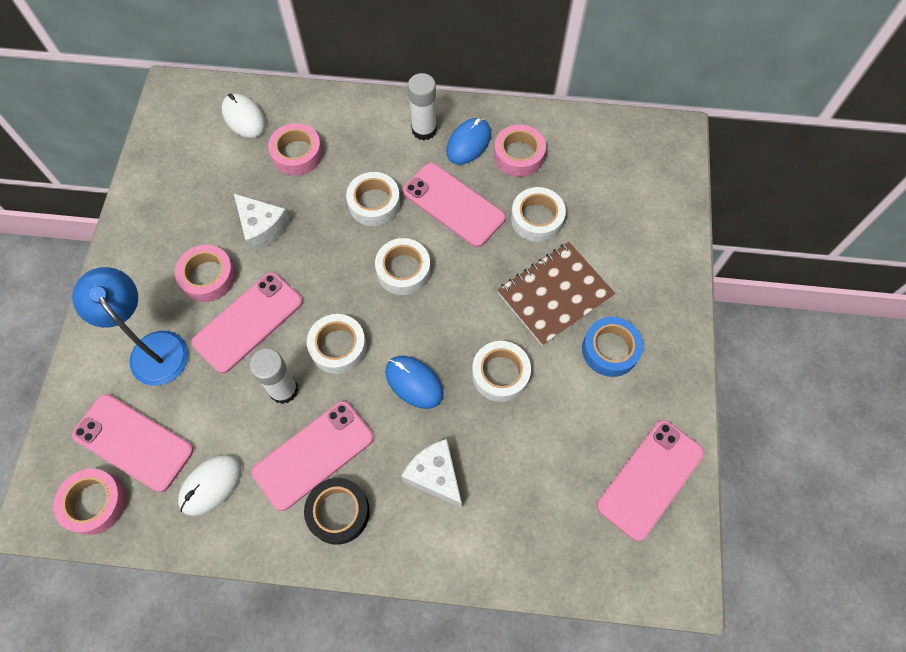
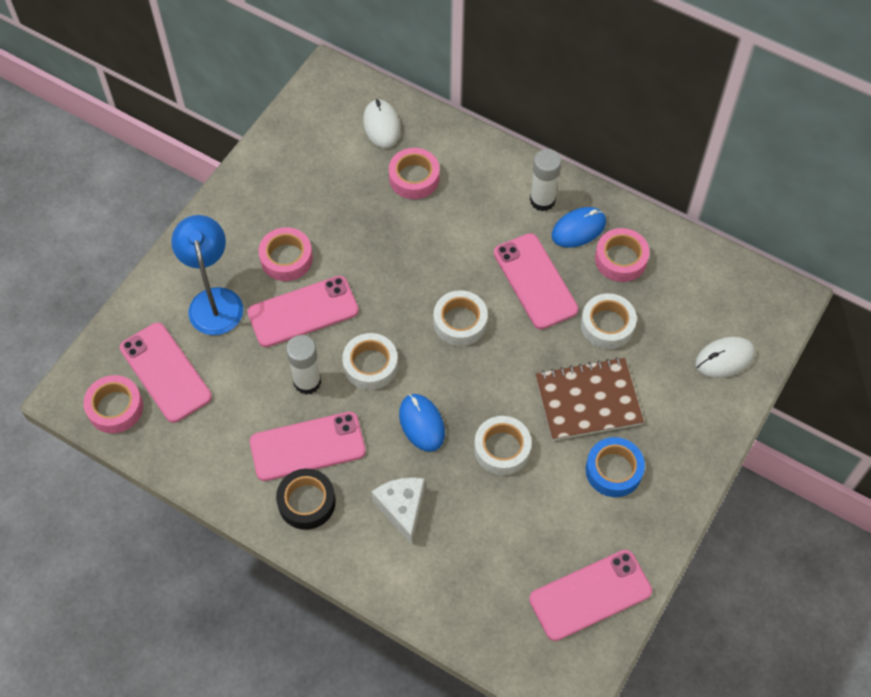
camera: 25 degrees right, 5 degrees down
(210, 485) = (212, 434): white mouse -> white mouse (724, 359)
(262, 228) = (352, 233): white cheese -> none
(374, 203) = (463, 251): white tape -> none

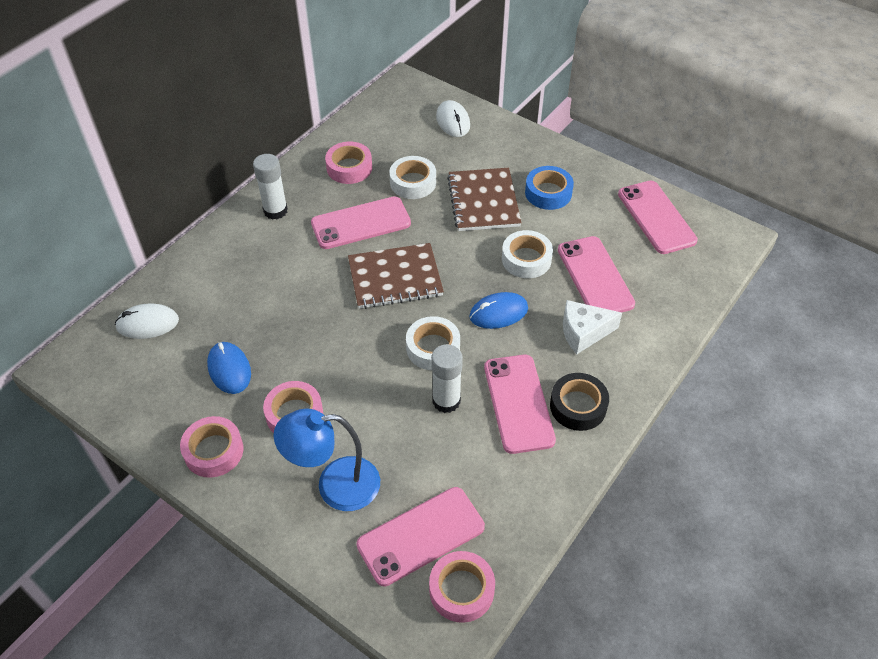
camera: 85 degrees left, 10 degrees down
(303, 312) = (363, 402): pink phone -> pink phone (595, 277)
(414, 178) = (222, 301): pink tape -> pink tape (214, 451)
(460, 322) = (395, 278): white tape -> brown notebook
(578, 229) = (312, 190): blue mouse -> blue mouse (229, 369)

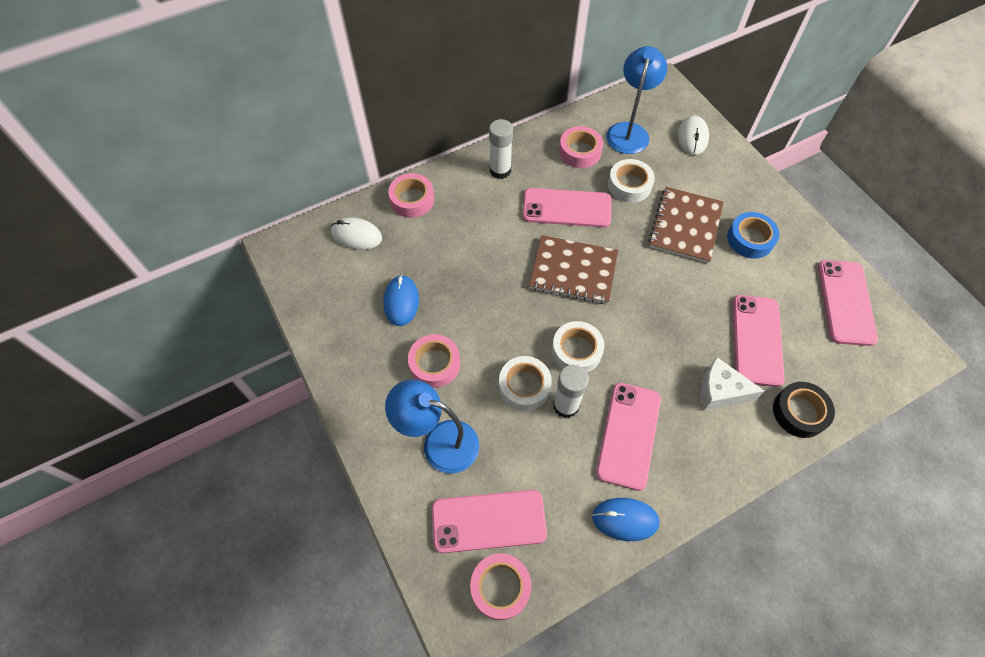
camera: 25 degrees right, 10 degrees up
(214, 451) = (358, 369): pink tape -> pink tape (412, 200)
(389, 134) = (629, 131): none -> blue lamp
(498, 313) = (650, 340): blue mouse -> blue mouse (625, 519)
(526, 259) = (699, 298): white tape -> white tape (524, 386)
(578, 406) = (682, 461): black tape -> black tape (799, 412)

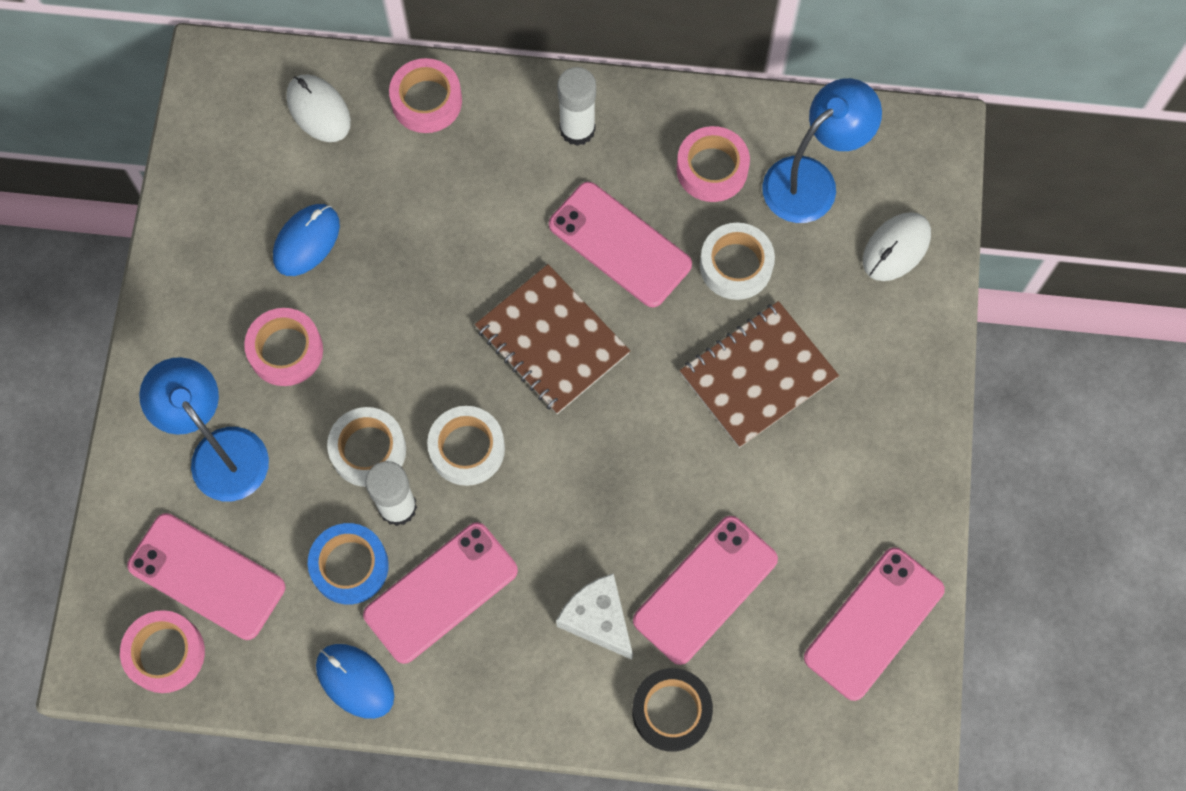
camera: 35 degrees right, 10 degrees up
(750, 239) = (829, 453): blue tape -> blue tape (350, 566)

